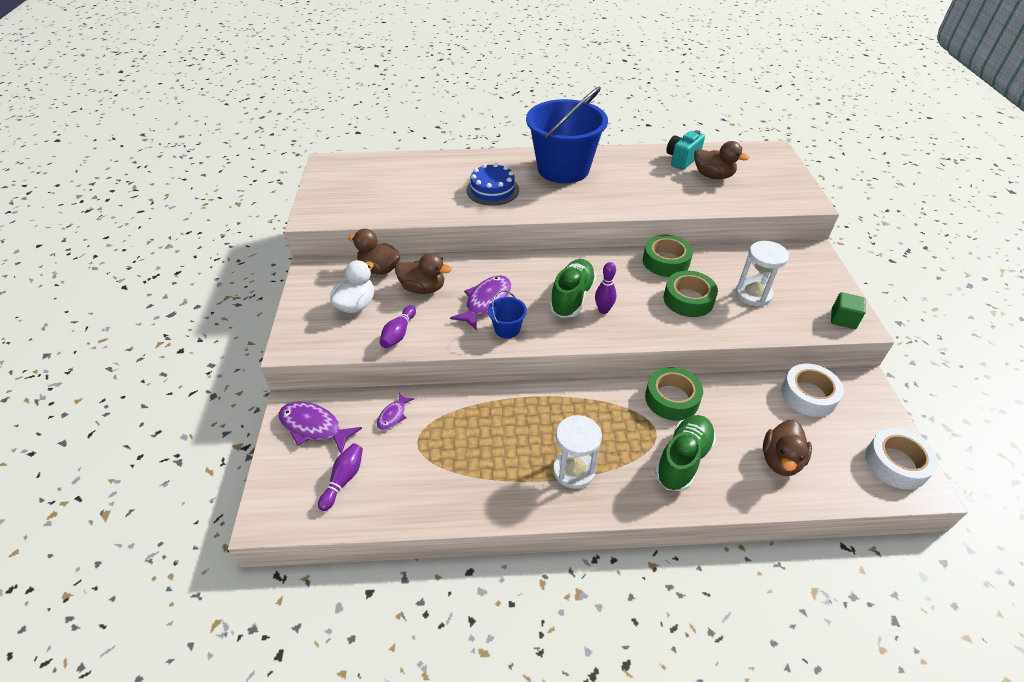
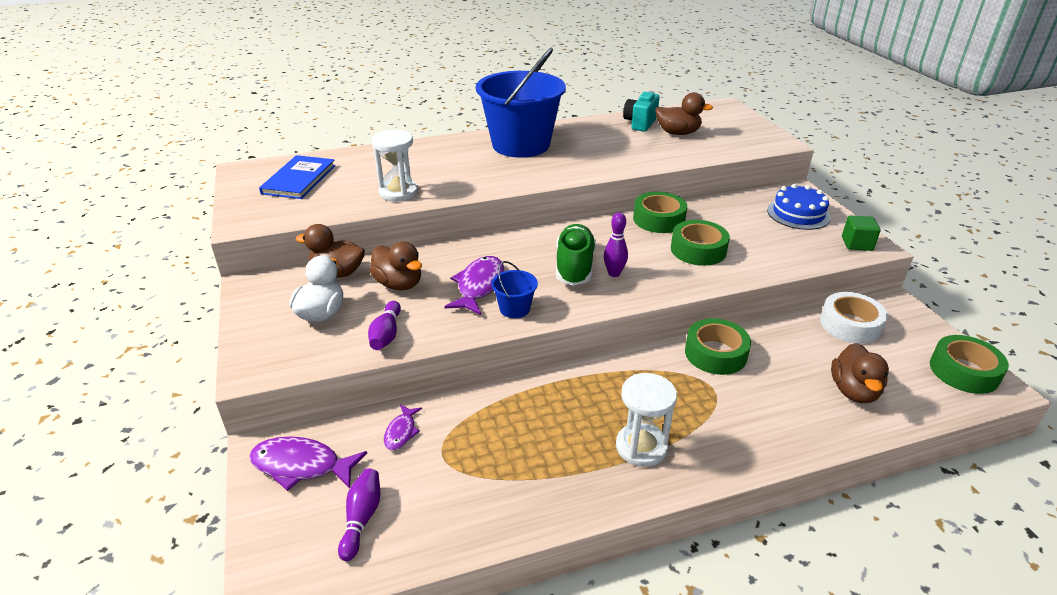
camera: 15 degrees left, 10 degrees down
(368, 179) = (299, 179): none -> blue book
(423, 288) = (399, 284): brown duck -> brown duck turned 45 degrees clockwise
(492, 190) = (451, 172): blue cake -> blue cake (798, 214)
(683, 460) = (755, 411): green shoe -> none
(753, 294) = (760, 235): white hourglass -> white hourglass (398, 192)
(896, 463) = (964, 371): white tape -> green tape

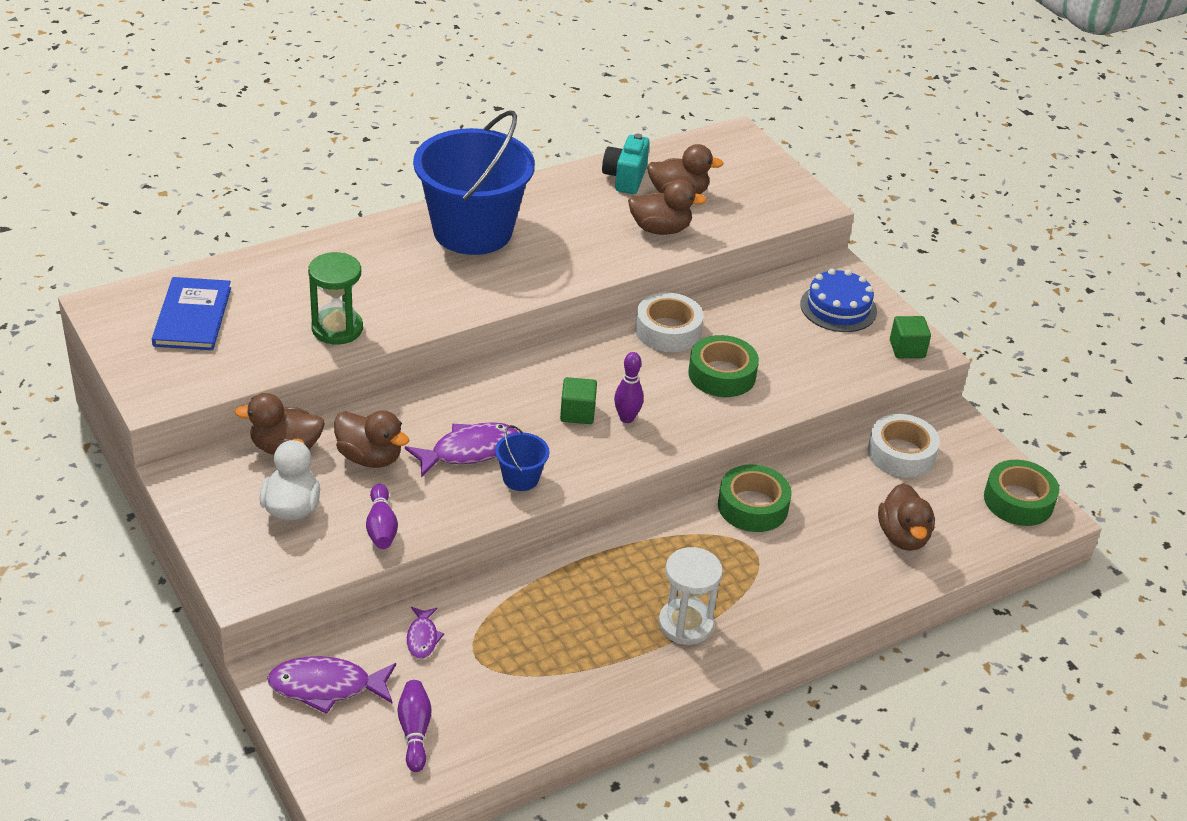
camera: 15 degrees left, 5 degrees up
(398, 192) = (337, 329): white hourglass -> green hourglass
(479, 286) = (469, 451): purple fish -> purple fish turned 60 degrees clockwise
(574, 267) = (577, 413): green shoe -> green cube
(658, 219) = (668, 331): green tape -> white tape
(660, 151) = (660, 229): none -> brown duck

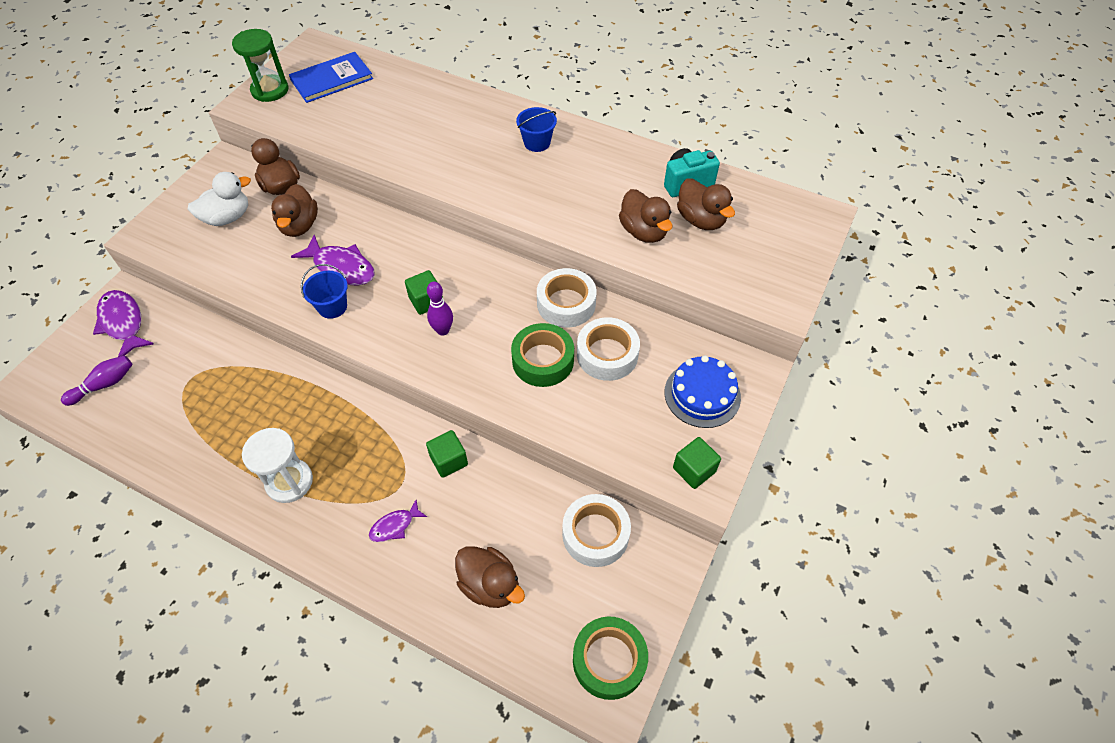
camera: 60 degrees right, 15 degrees up
(337, 329) = (371, 139): green hourglass -> green hourglass (270, 90)
(381, 527) = (236, 265): purple bowling pin -> none
(422, 638) = (191, 344): purple fish -> purple fish (395, 526)
(472, 231) = (537, 143): blue bucket -> blue bucket, size x0.40
(749, 336) = (607, 354): none -> white tape
(752, 506) = (449, 460): green tape -> green cube
(903, 536) = (490, 585): brown duck -> brown duck turned 105 degrees counterclockwise

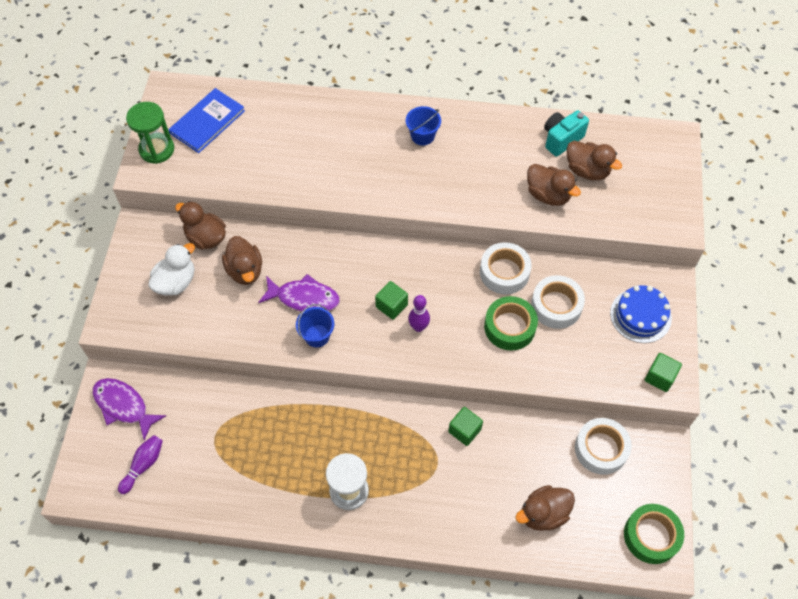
camera: 20 degrees left, 5 degrees up
(395, 526) = (450, 496): purple fish -> none
(490, 585) = (543, 514): brown duck -> brown duck turned 135 degrees clockwise

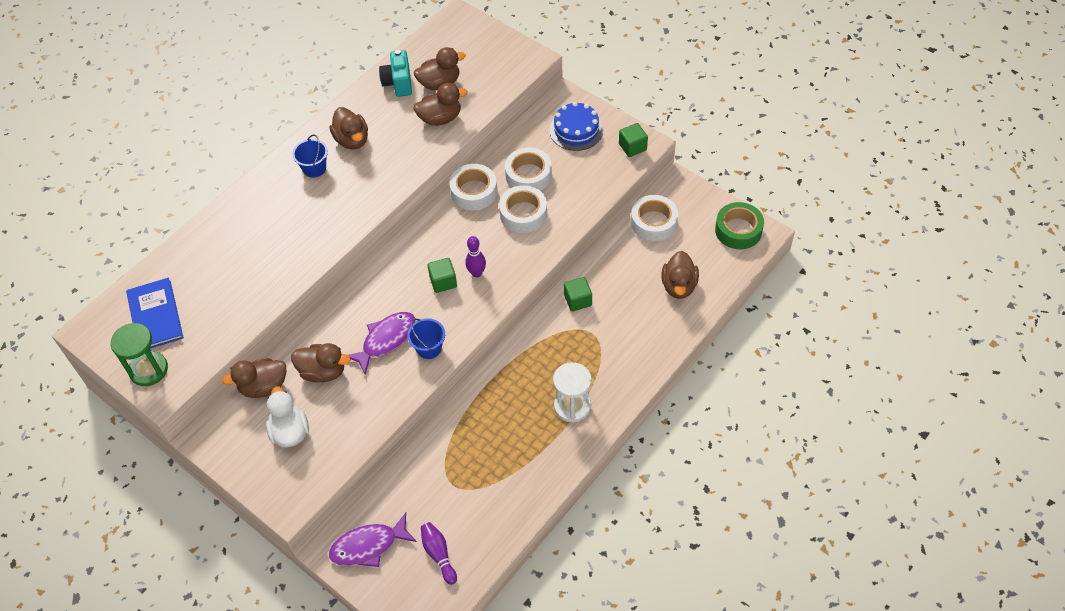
camera: 55 degrees left, 5 degrees down
(472, 144) = (352, 140): none -> brown duck
(509, 327) = (523, 214): green tape -> white tape

